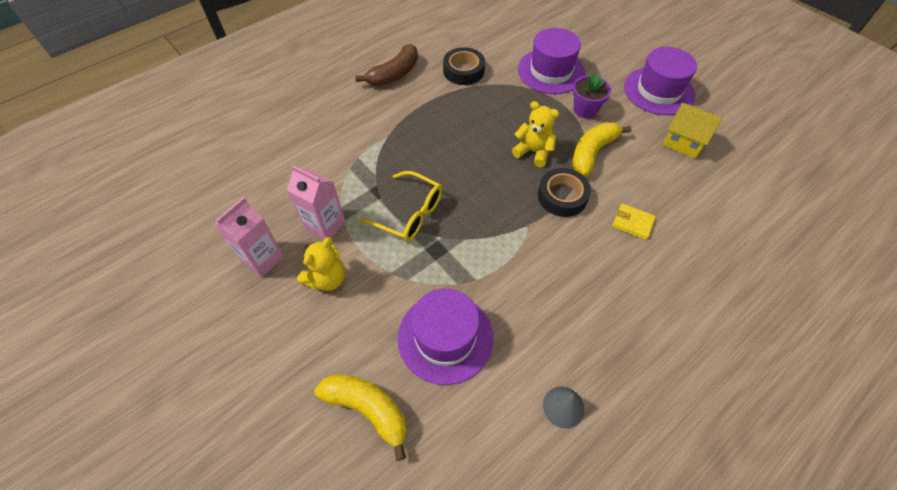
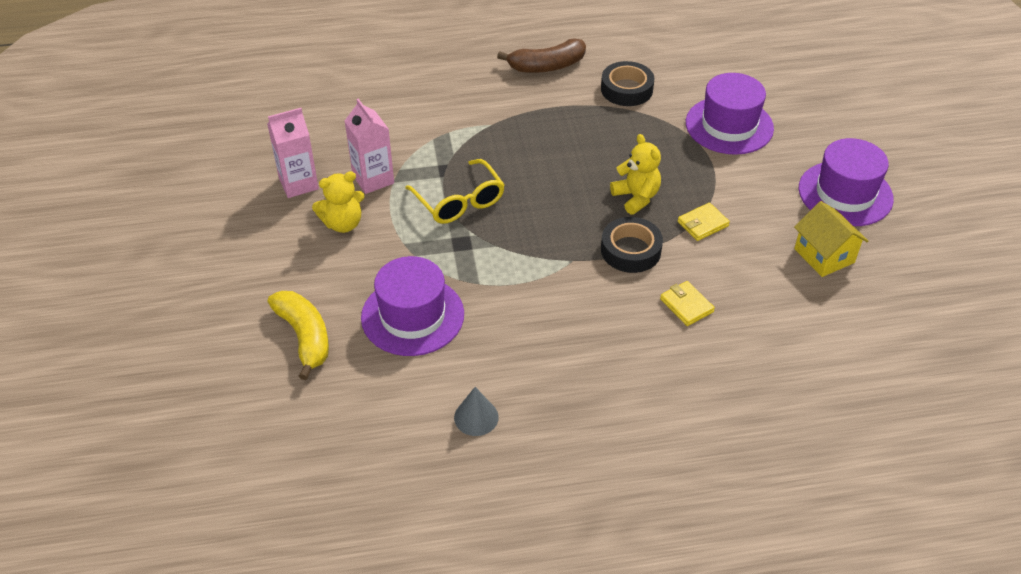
camera: 30 degrees right, 10 degrees down
(585, 110) = (734, 179): purple flower pot -> none
(592, 153) = (702, 224): yellow banana -> yellow wallet

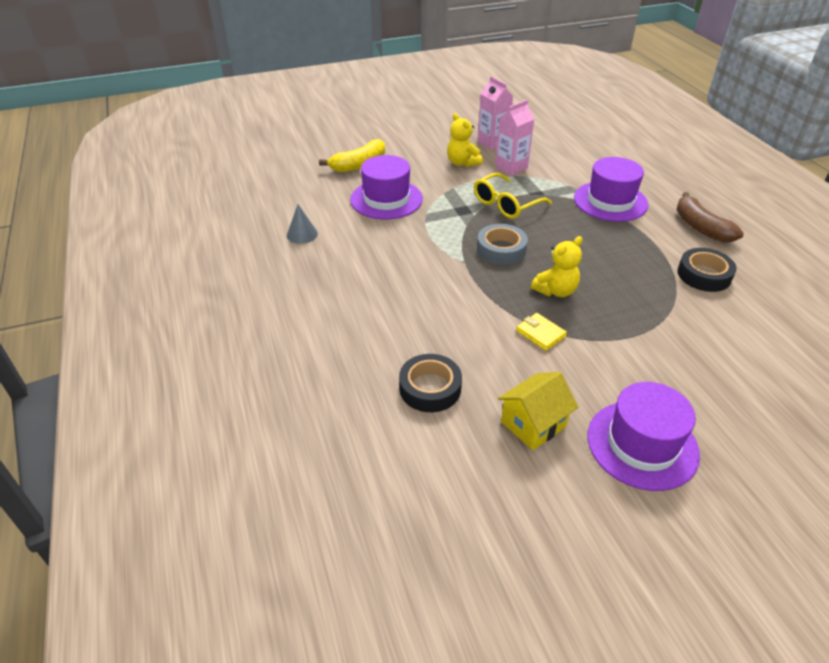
camera: 80 degrees right, 5 degrees down
(554, 224) = (501, 249): none -> grey tape
(630, 250) = (488, 292): black tape -> black tape (430, 388)
(686, 305) = (433, 328): yellow wallet -> none
(729, 125) = (698, 347): purple hat -> purple hat (610, 201)

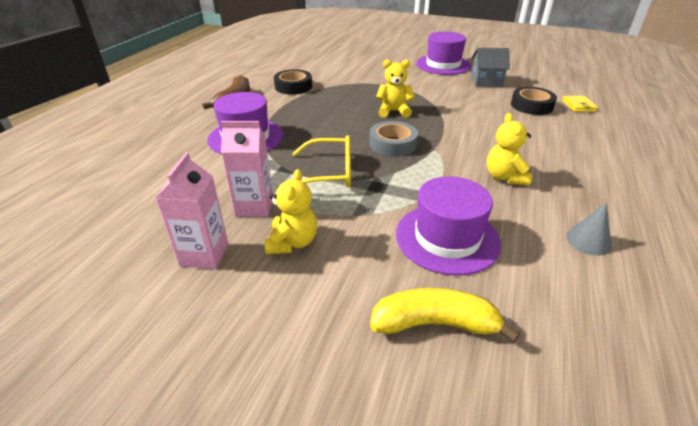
camera: 140 degrees left, 5 degrees down
(385, 259) = (505, 177): none -> yellow teddy bear
(533, 424) = (486, 81): yellow house -> grey house
(540, 333) = (435, 101): yellow wallet -> yellow wallet (578, 106)

